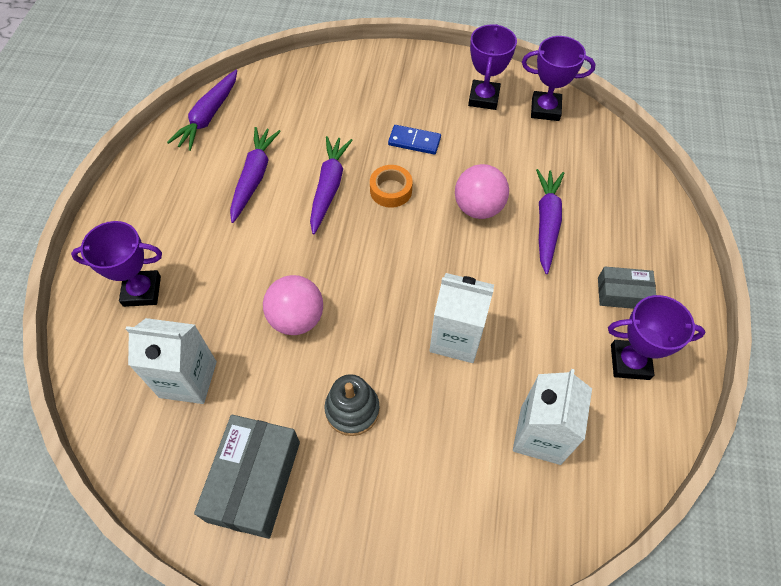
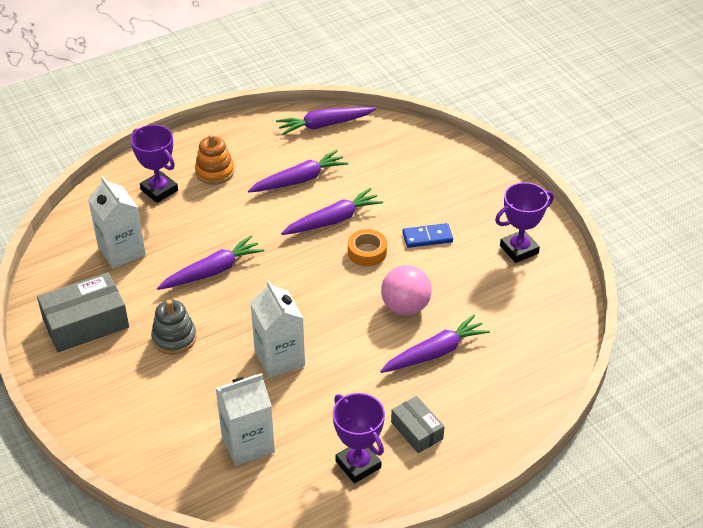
camera: 50 degrees right, 15 degrees down
(171, 231) = (215, 172): none -> orange stacking toy
(297, 318) = (212, 271): pink ball -> purple carrot
(414, 141) = (427, 237): blue domino -> blue domino turned 75 degrees counterclockwise
(545, 109) = (552, 291): purple trophy -> none

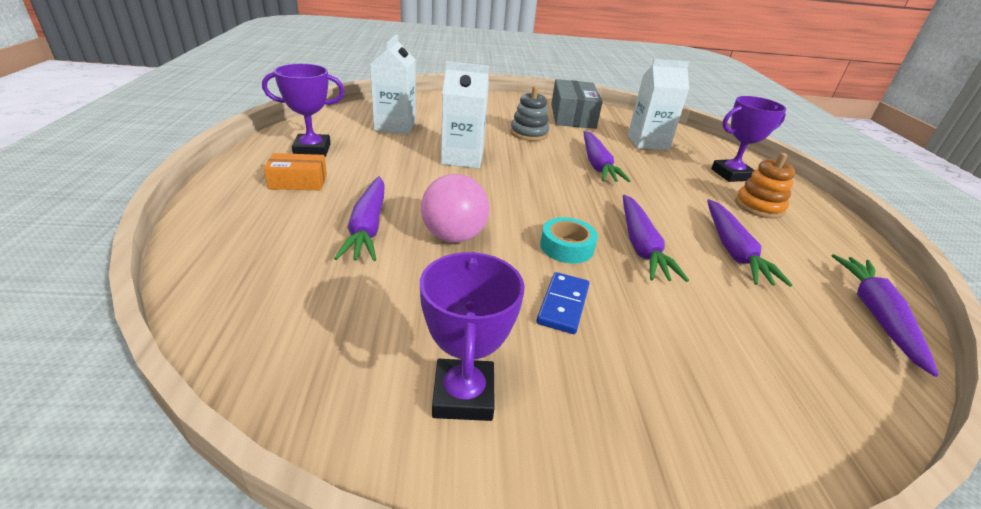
camera: 115 degrees right, 10 degrees down
(367, 252) = (566, 247): orange tape -> turquoise tape
(417, 430) = (298, 182): grey box -> orange box

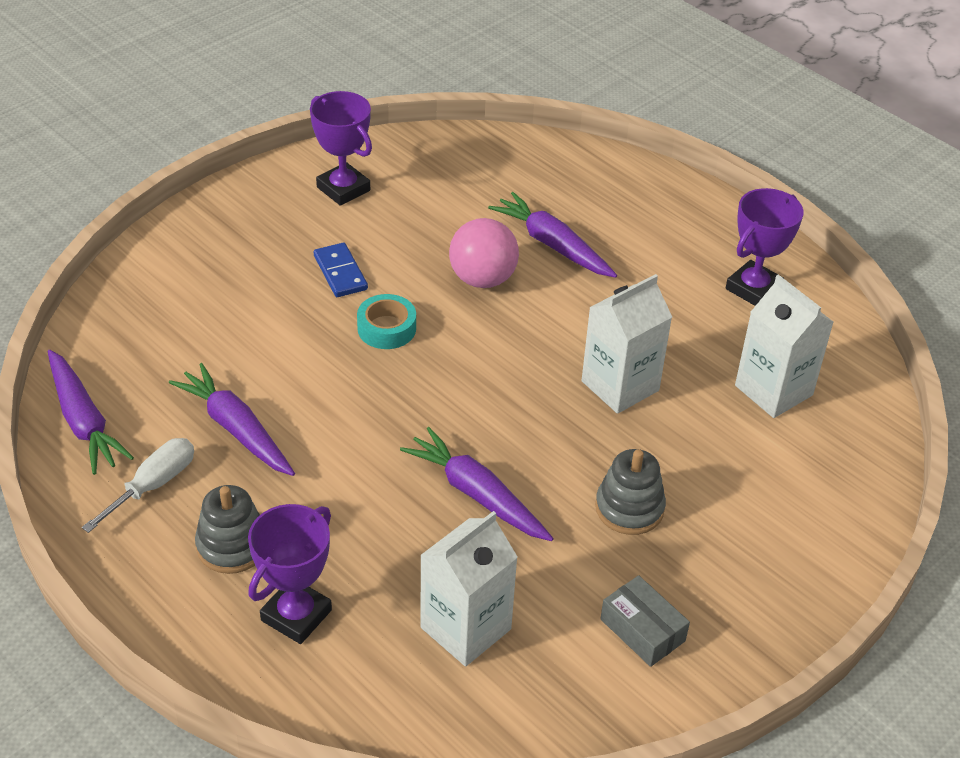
camera: 140 degrees right, 10 degrees up
(298, 182) = (680, 247): orange box -> none
(572, 116) = (642, 630): grey box -> grey box, size x0.58
(641, 246) = (326, 374): purple carrot -> none
(759, 206) = (232, 545): orange stacking toy -> grey stacking toy
(810, 251) = (153, 485): none -> white screwdriver

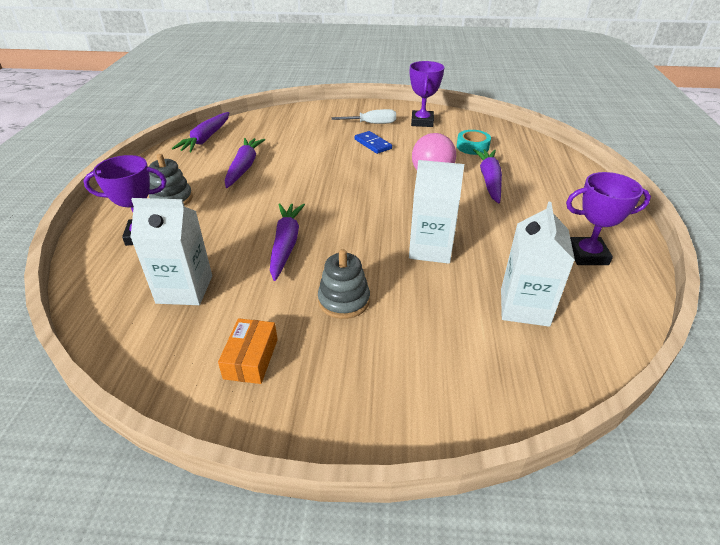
camera: 50 degrees right, 5 degrees down
(153, 485) = (188, 167): white screwdriver -> white screwdriver (372, 124)
(340, 273) = (372, 144): blue domino -> blue domino turned 60 degrees counterclockwise
(386, 328) = (358, 169): turquoise tape -> turquoise tape (472, 147)
(642, 630) = (251, 358): grey box -> orange box

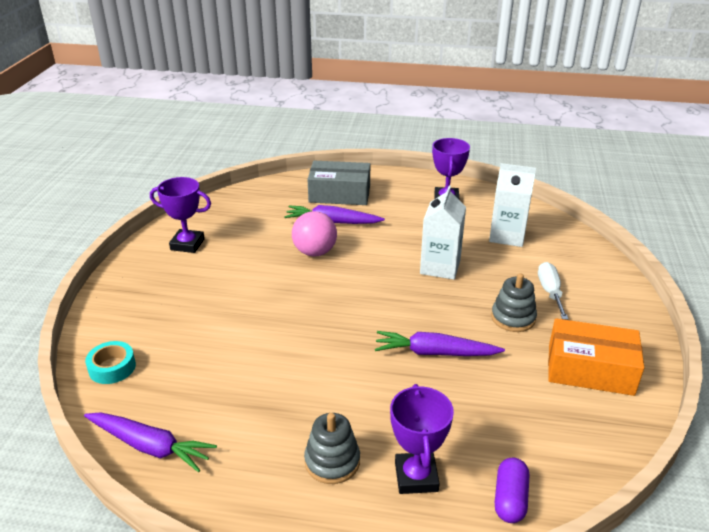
camera: 85 degrees left, 5 degrees down
(101, 283) = (510, 499): none -> purple capsule
(184, 289) = (512, 423): white carton -> none
(244, 167) = (260, 395): purple carrot -> none
(251, 358) = (590, 370): orange box -> orange box, size x1.72
(372, 124) = (174, 281): white screwdriver -> white screwdriver (550, 292)
(372, 144) = (232, 284): blue domino -> none
(472, 147) = (262, 221): turquoise tape -> turquoise tape (112, 367)
(549, 181) = (339, 194): none -> grey box

